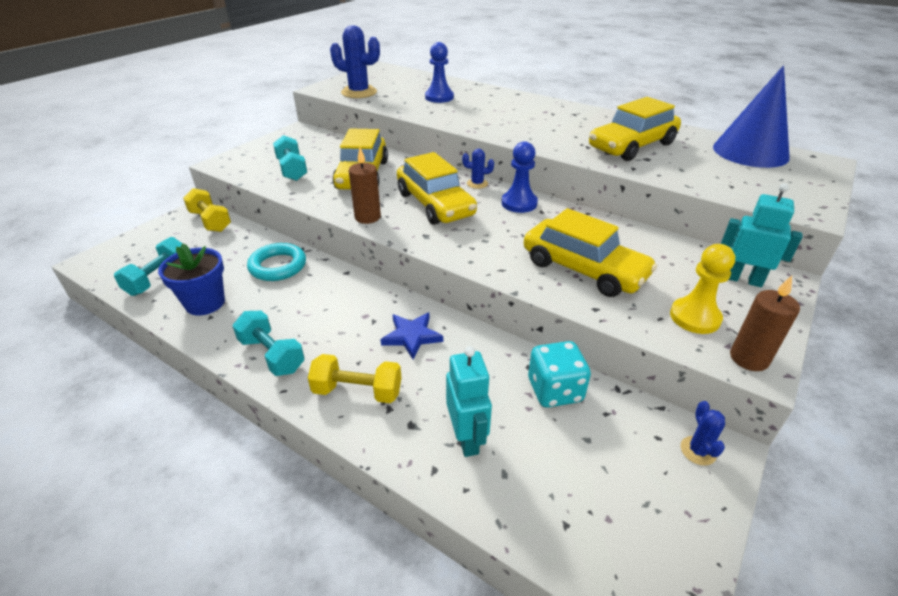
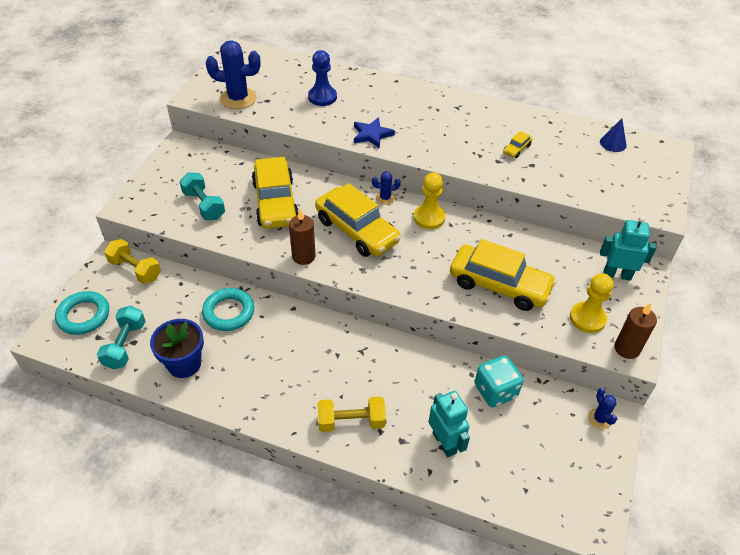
camera: 15 degrees left, 10 degrees up
(138, 249) = (84, 315): none -> turquoise ring
(272, 355) = (269, 403): turquoise dumbbell -> none
(411, 336) = (374, 364): blue star -> blue star (372, 135)
(519, 203) = (429, 218): blue pawn -> yellow pawn
(632, 146) = (516, 149): yellow car -> yellow car, size x0.40
(750, 152) = (613, 143): blue cone -> blue cone, size x0.44

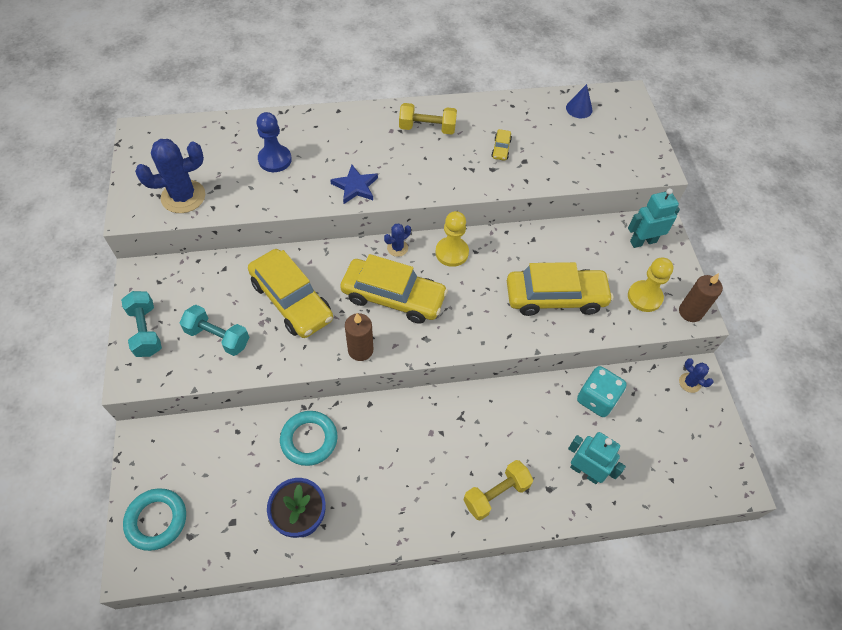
camera: 30 degrees left, 10 degrees up
(125, 345) = (226, 530): turquoise dumbbell -> turquoise dumbbell (146, 331)
(135, 270) = (177, 439): yellow dumbbell -> yellow dumbbell (427, 128)

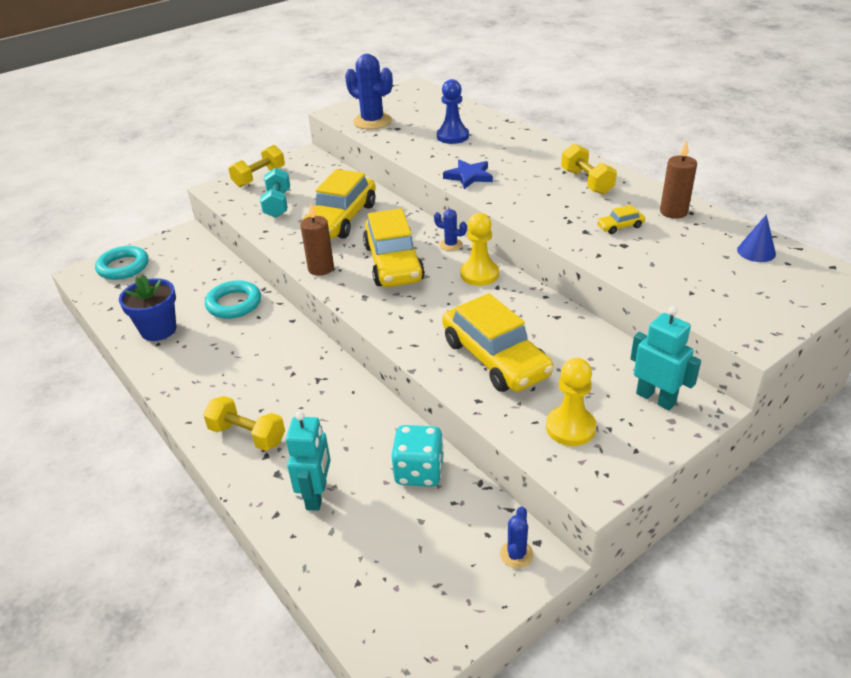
camera: 65 degrees right, 20 degrees down
(146, 331) = (259, 177): turquoise dumbbell -> yellow dumbbell
(690, 312) = (591, 477): brown candle -> brown candle (673, 212)

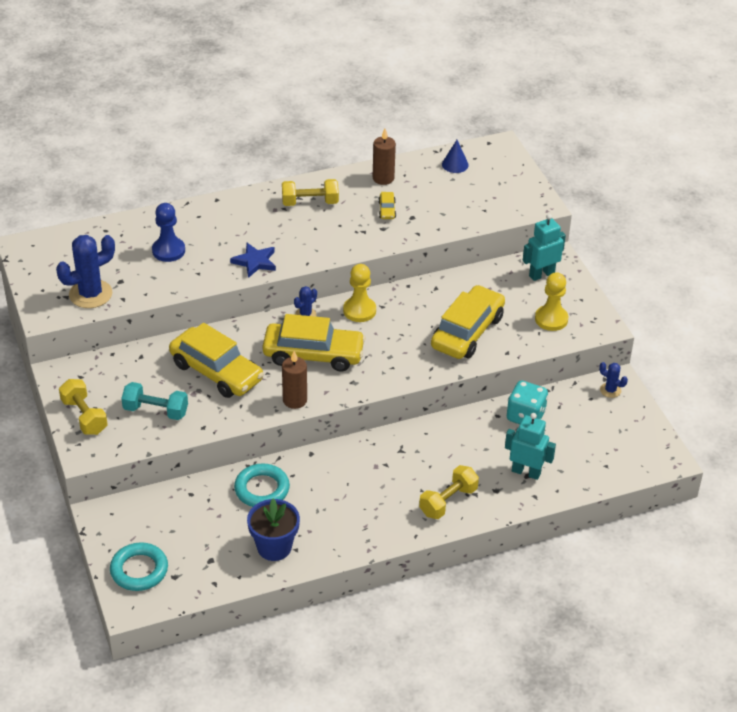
camera: 75 degrees left, 5 degrees up
(495, 358) = (467, 332): yellow car -> yellow car turned 45 degrees counterclockwise

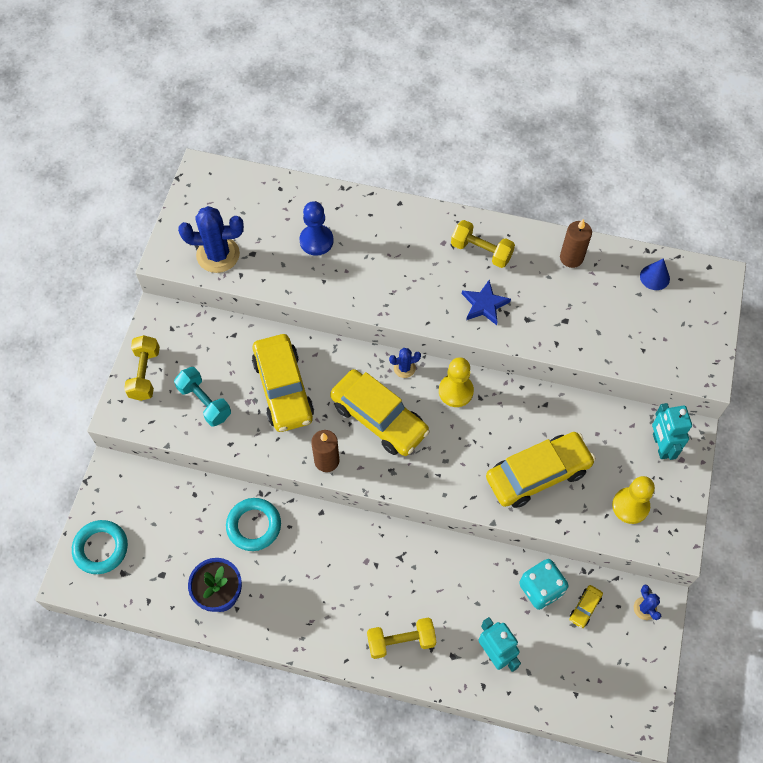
camera: 35 degrees right, 20 degrees up
(255, 262) = (382, 295): blue star -> blue star (484, 304)
(387, 210) = (547, 299): yellow car -> yellow car (584, 608)
(541, 274) = (660, 446): turquoise robot -> turquoise robot turned 105 degrees counterclockwise

